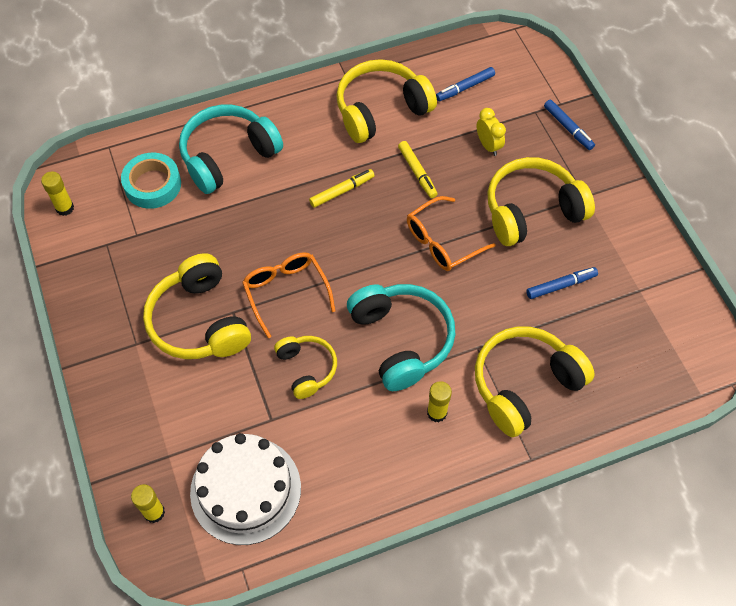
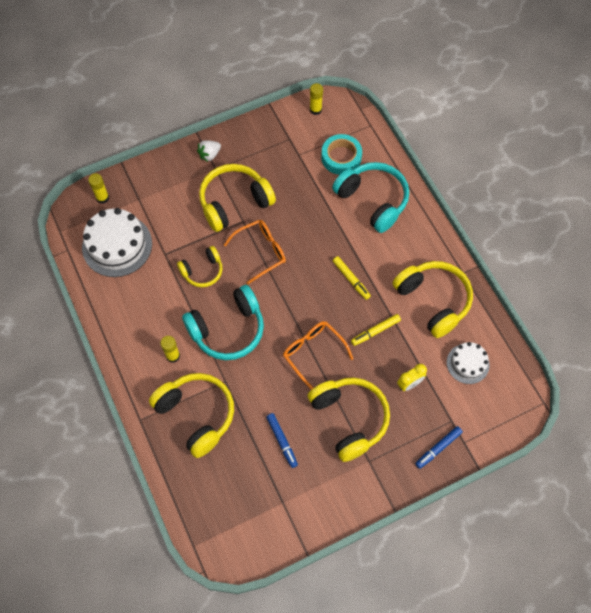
camera: 85 degrees right, 5 degrees up
(109, 351) = (209, 155): none -> white strawberry
(465, 88) = (467, 363): blue marker -> white cake

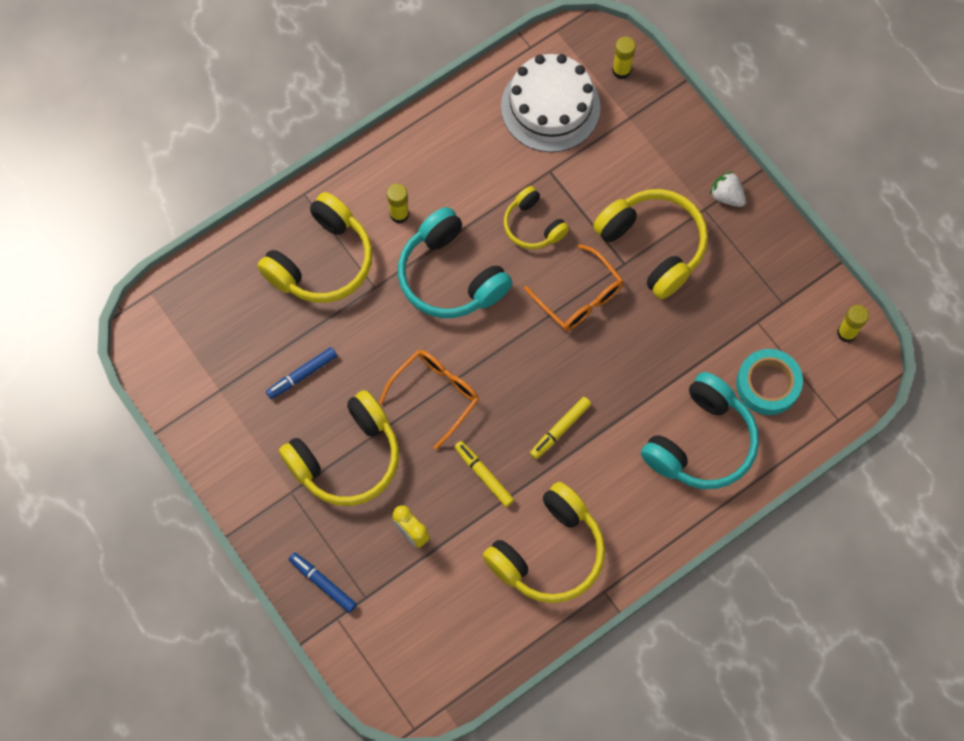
camera: 80 degrees right, 5 degrees up
(467, 363) = (457, 612): white cake -> none

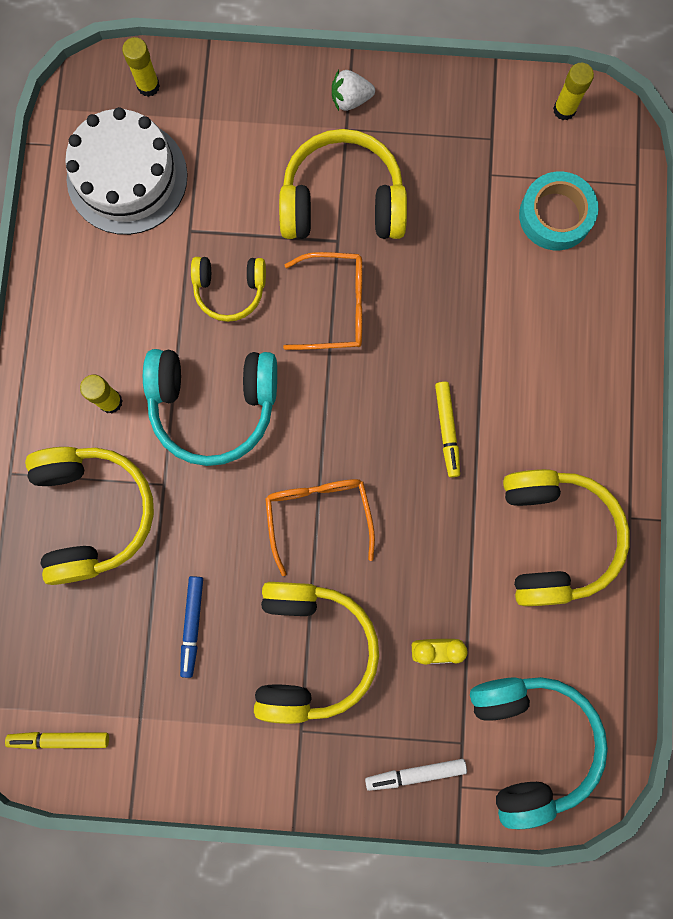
camera: 50 degrees left, 10 degrees up
(323, 583) = (415, 773): blue marker -> white marker
(484, 475) = (433, 535): yellow marker -> yellow marker (60, 739)
(701, 442) = (561, 317): turquoise headphones -> turquoise headphones (530, 740)

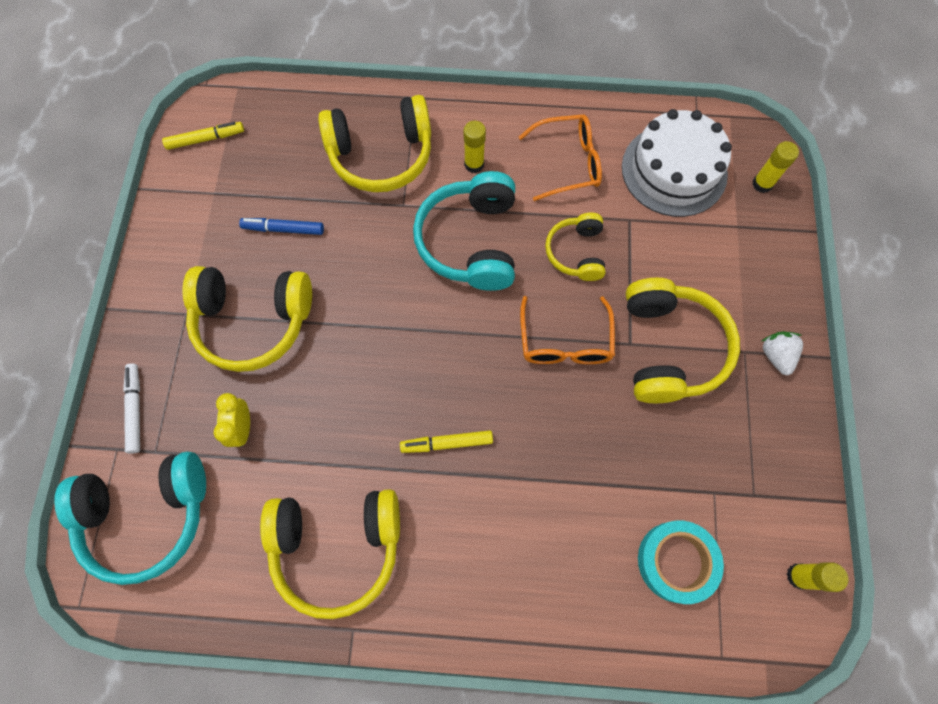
camera: 90 degrees right, 10 degrees down
(60, 739) = (205, 139): yellow marker -> yellow marker turned 75 degrees clockwise
(318, 515) = (371, 327): orange glasses -> orange glasses (568, 163)

